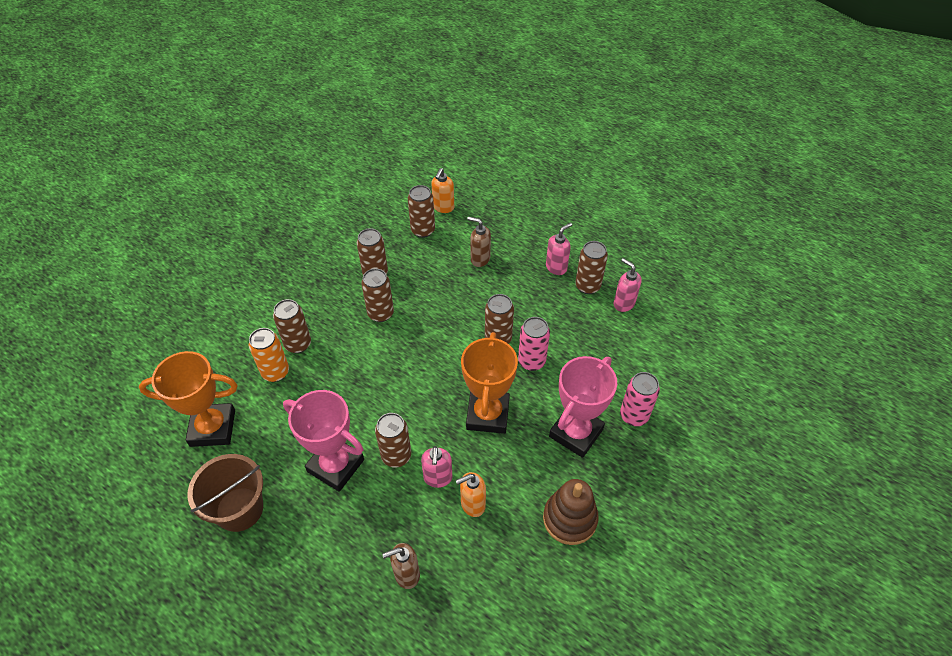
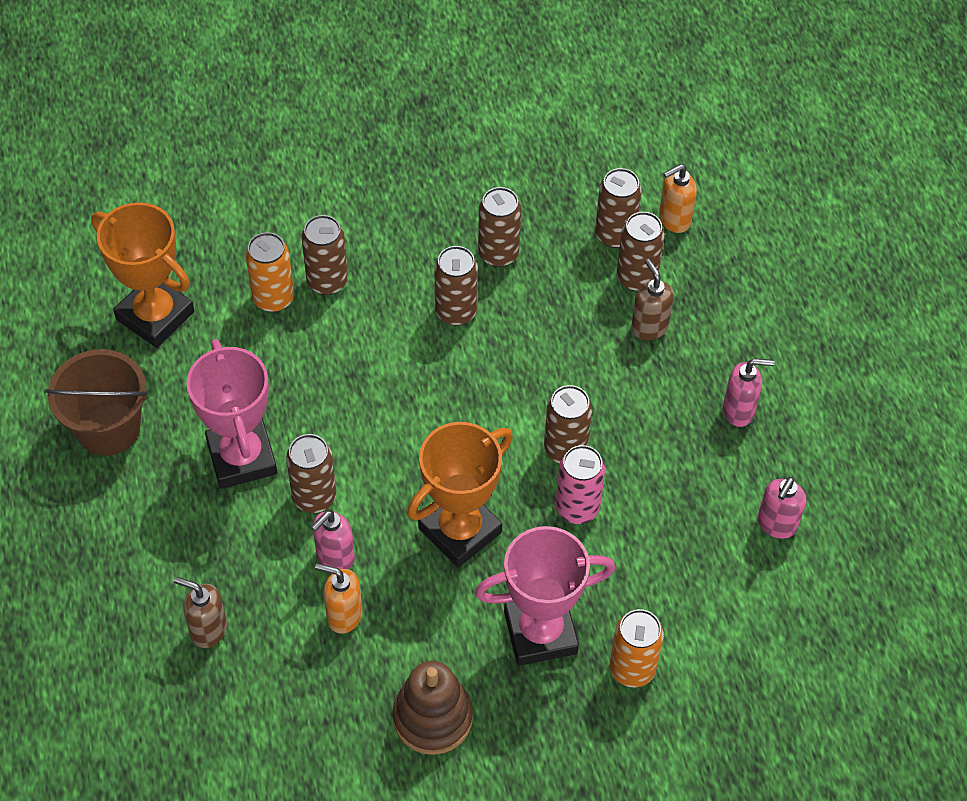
camera: 40 degrees right, 5 degrees up
(587, 286) = (753, 466): brown can -> brown can (636, 278)
(623, 303) = (776, 524): pink soap dispenser -> pink soap dispenser turned 150 degrees counterclockwise
(634, 416) = (632, 669): pink can -> orange can

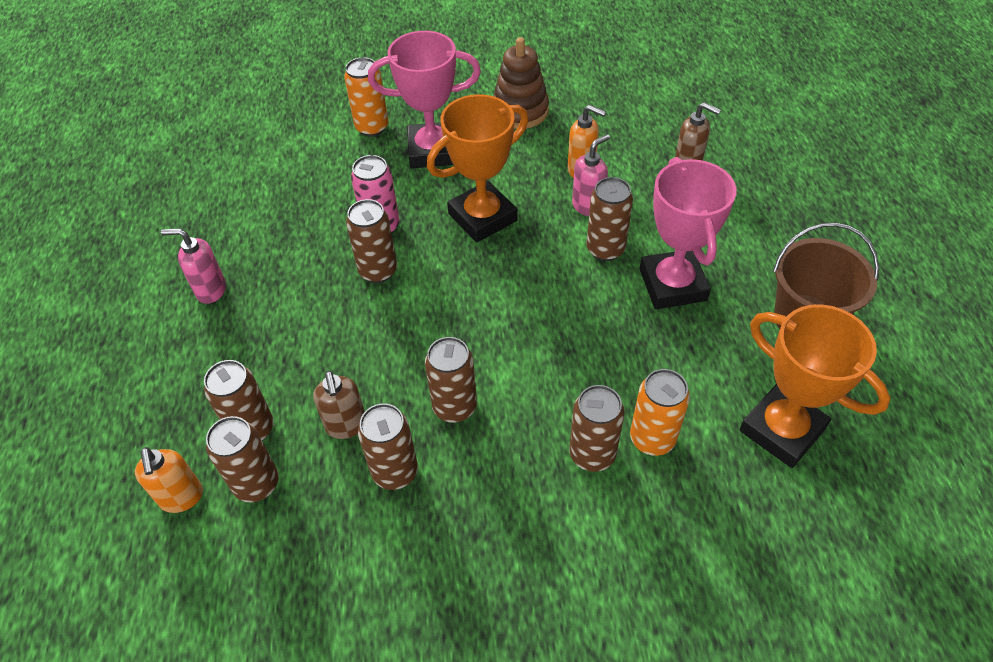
camera: 170 degrees left, 5 degrees down
(649, 327) = (260, 374): brown soap dispenser -> brown soap dispenser (346, 425)
(674, 220) = (182, 497): orange soap dispenser -> orange soap dispenser turned 90 degrees clockwise
(776, 524) = (224, 204): pink soap dispenser -> none

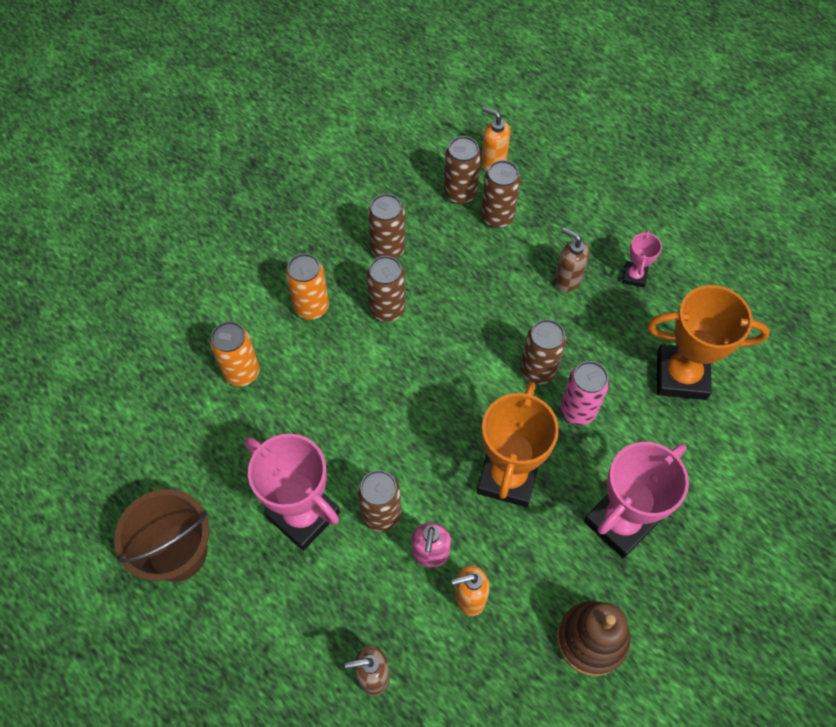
camera: 140 degrees right, 10 degrees up
(211, 290) = (634, 276): pink soap dispenser -> pink trophy
(346, 425) = (444, 254): brown soap dispenser -> brown soap dispenser (567, 279)
(372, 127) = (702, 511): orange can -> orange can (311, 307)
(592, 454) = (275, 336): brown can -> none
(782, 429) = (155, 437): orange trophy -> orange trophy (681, 375)

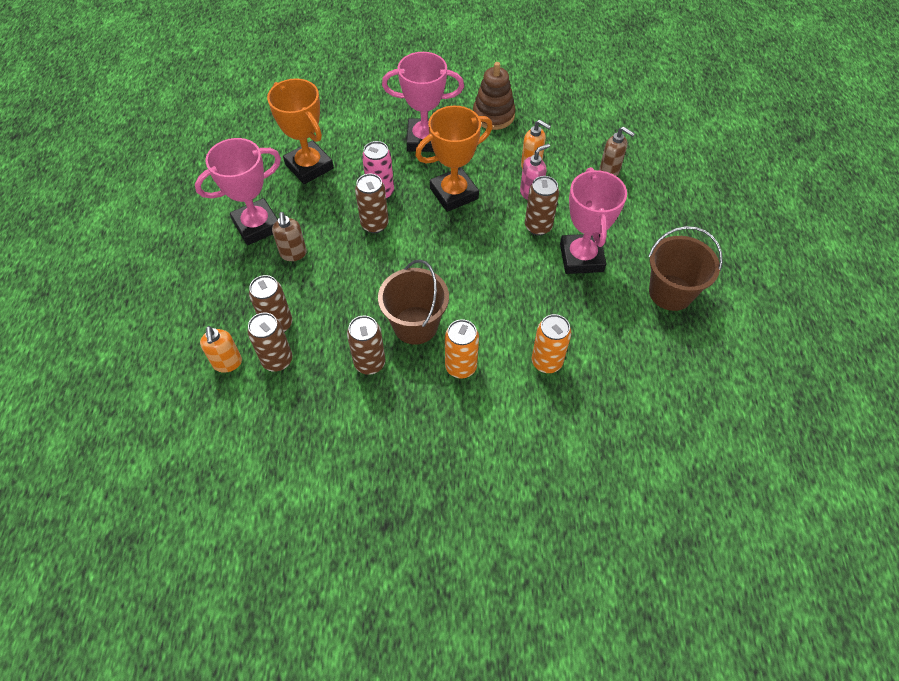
camera: 135 degrees left, 5 degrees down
(387, 309) = (415, 325): brown can -> brown bucket
(634, 276) = (257, 225): pink trophy -> pink trophy, size x2.09

